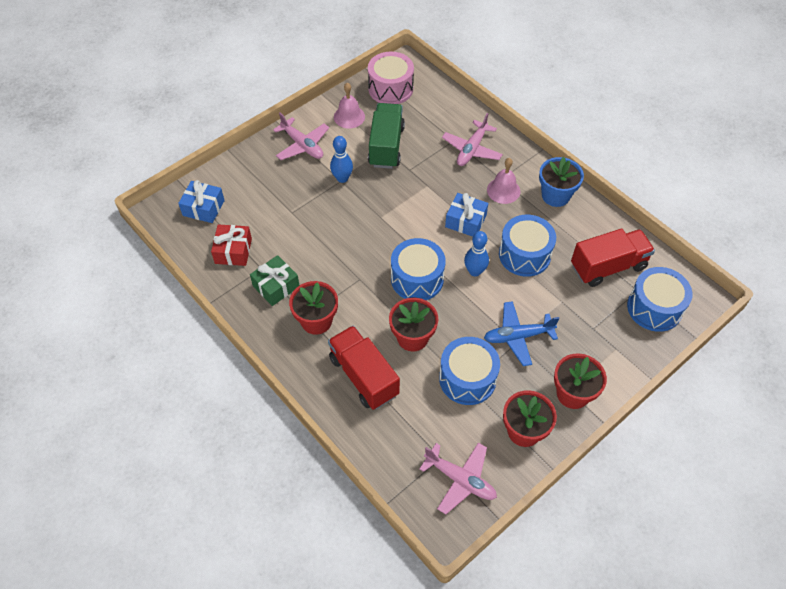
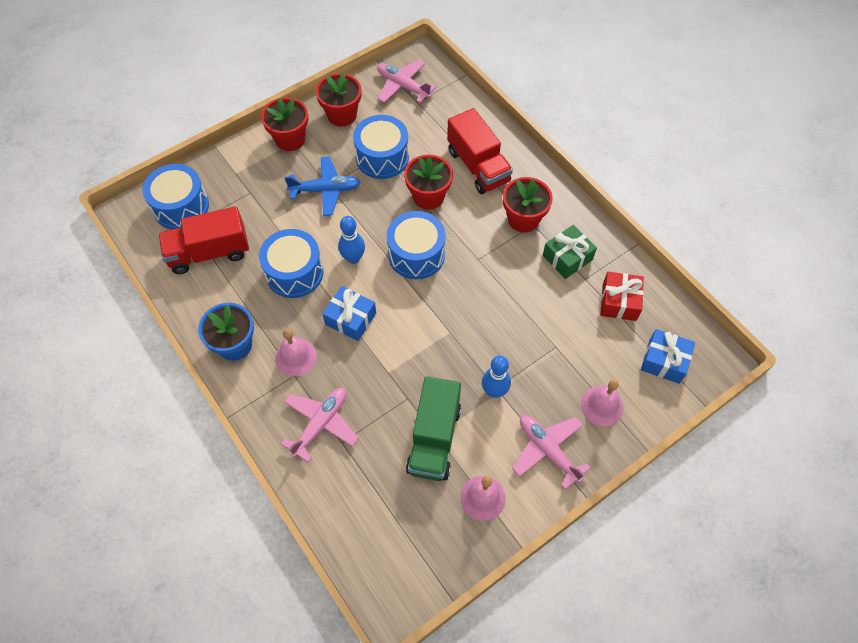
camera: 175 degrees left, 5 degrees up
(259, 175) = (602, 405): none -> pink bell
(390, 88) = (418, 550): pink drum -> none

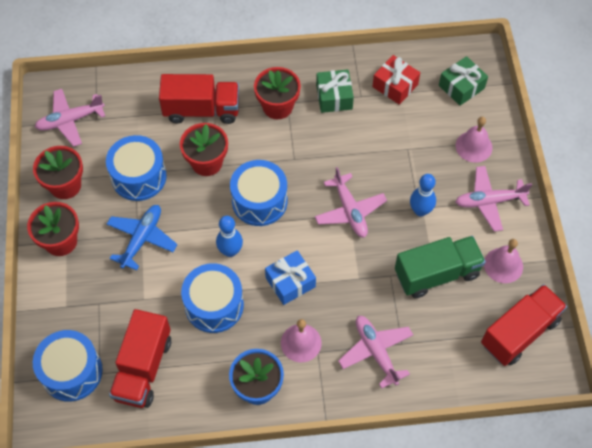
camera: 60 degrees left, 0 degrees up
(415, 549) = (519, 332): none -> red truck
(434, 439) = (436, 274): green truck -> green truck turned 60 degrees counterclockwise
(454, 330) = (350, 211): none -> pink plane
(664, 361) = (461, 87): blue gift -> green gift

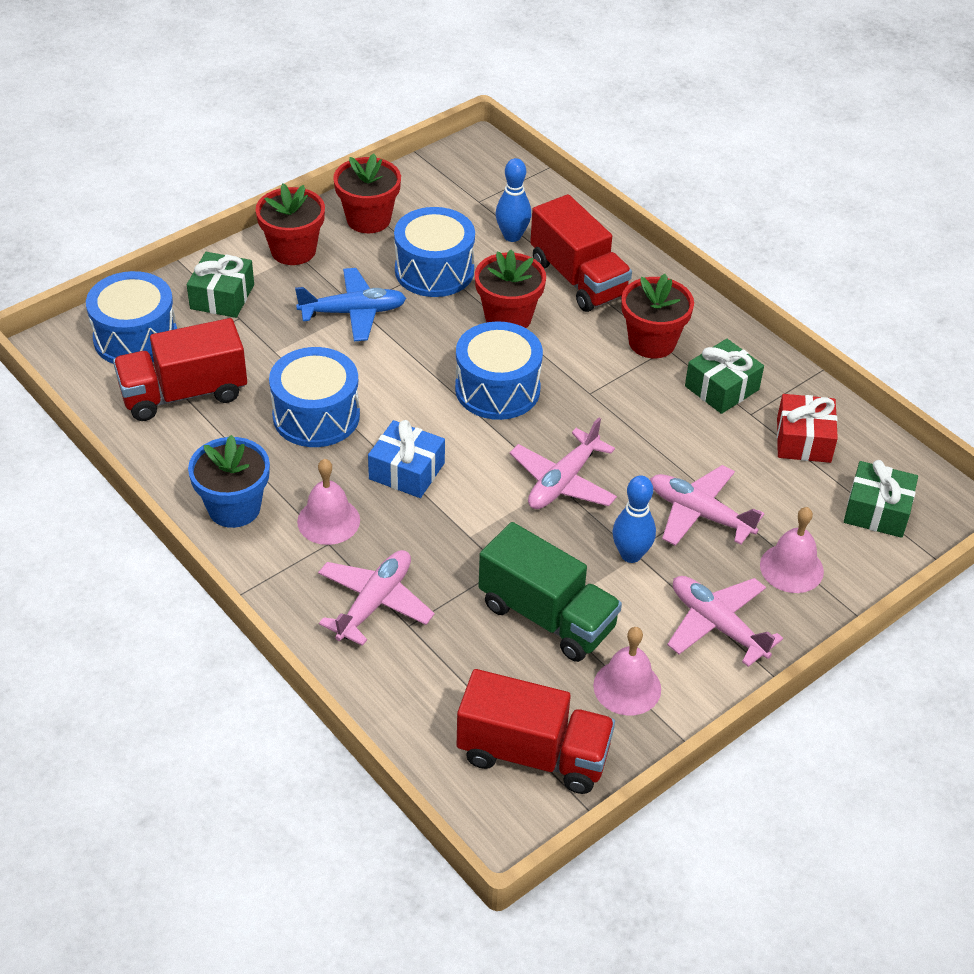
camera: 55 degrees right, 15 degrees down
(70, 121) = (456, 182): pink plane -> pink plane (699, 514)
(72, 303) = (222, 297): none -> green gift
(230, 251) = (403, 395): blue bowling pin -> blue bowling pin (512, 236)

